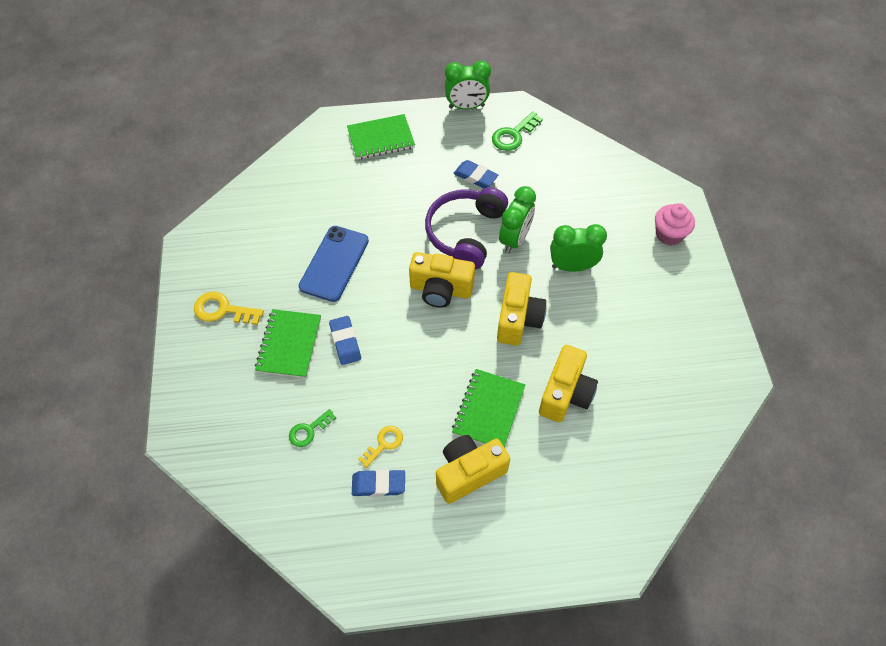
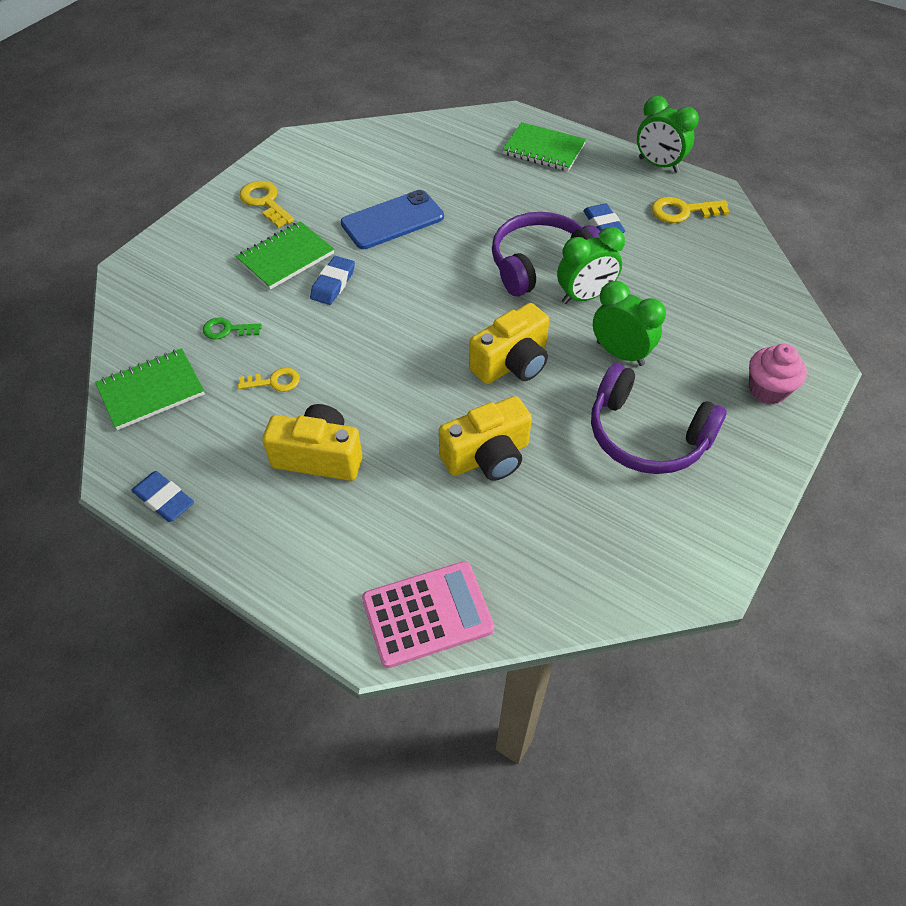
camera: 40 degrees right, 5 degrees down
(378, 484) = (233, 409): blue eraser -> blue eraser (164, 499)
(440, 289) = (464, 295): yellow camera -> none
(488, 410) = (396, 419): green notebook -> green notebook (151, 390)
(513, 135) = (682, 211): green key -> yellow key
(630, 519) = (427, 614): none -> pink calculator
(635, 312) = (646, 435): none -> purple headphones

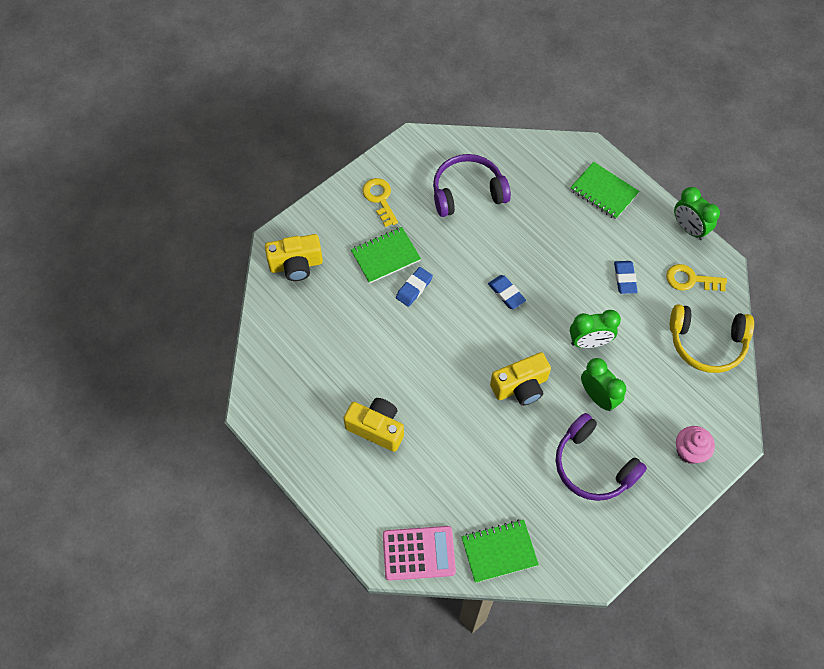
camera: 15 degrees right, 10 degrees up
(151, 390) = (278, 350): green notebook -> green notebook (499, 551)
(164, 499) = (276, 435): blue eraser -> blue eraser (506, 293)
(227, 330) = (334, 311): green key -> none
(274, 381) = (358, 362): yellow key -> none
(392, 220) = (469, 238): blue phone -> none
(487, 456) = (483, 455): yellow camera -> yellow camera (296, 265)
(540, 264) = (566, 305): purple headphones -> purple headphones (467, 192)
(732, 269) = (707, 343): none -> yellow headphones

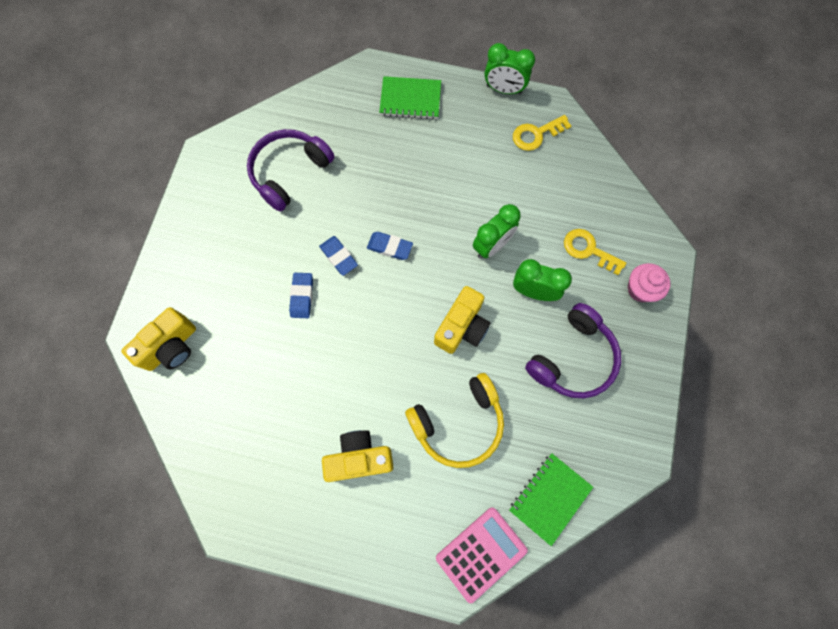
camera: 35 degrees left, 10 degrees up
(380, 199) = (210, 229): yellow key -> yellow key (588, 250)
(385, 256) = (253, 282): green notebook -> none
(593, 466) = (573, 358): purple headphones -> purple headphones turned 60 degrees counterclockwise
(625, 279) = (482, 168): blue eraser -> blue eraser (339, 257)
(707, 343) = (587, 183): yellow headphones -> yellow headphones (458, 423)

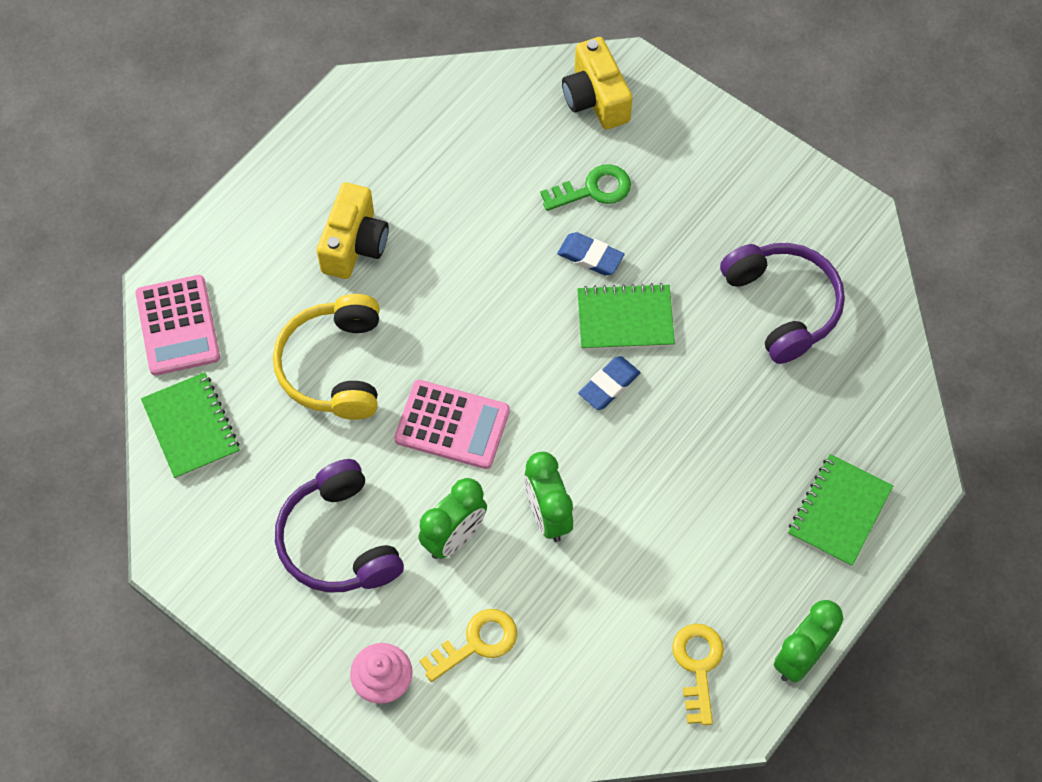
camera: 115 degrees right, 10 degrees down
(248, 316) = (593, 189): none -> green key
(339, 257) = (625, 319): blue eraser -> green notebook
(462, 327) = (452, 425): yellow camera -> pink calculator

